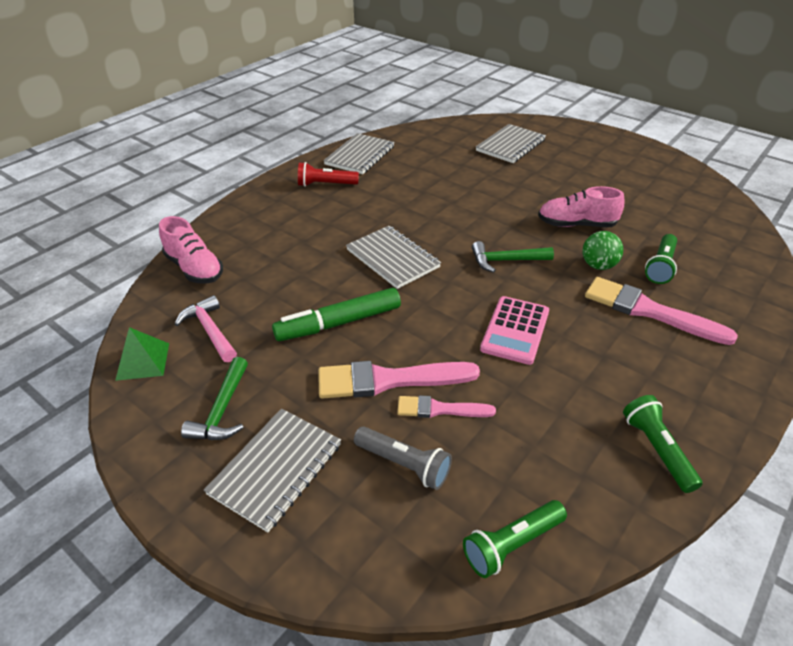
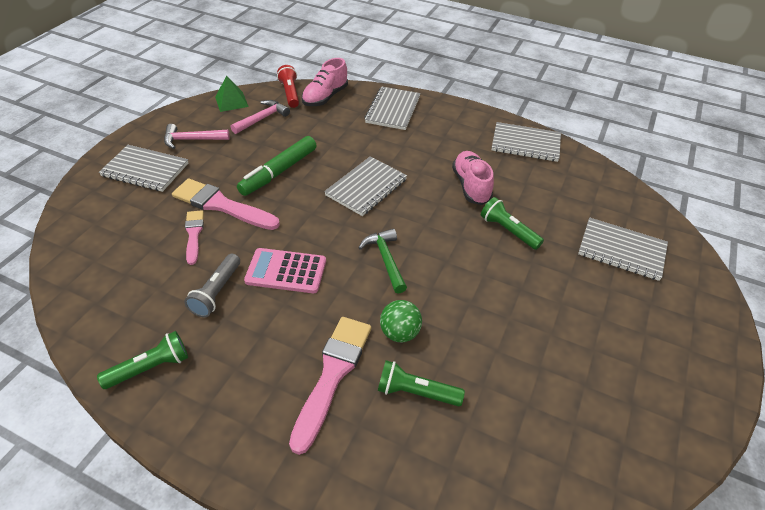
camera: 75 degrees right, 5 degrees up
(222, 410) = (192, 140): green hammer -> pink hammer
(256, 221) = (392, 110): none -> grey notebook
(326, 184) = (463, 133): red flashlight -> red flashlight (290, 93)
(339, 323) = (279, 172): green marker -> green marker turned 105 degrees counterclockwise
(389, 380) = (221, 205): pink brush -> pink brush turned 45 degrees counterclockwise
(404, 464) = (145, 222): grey flashlight -> grey flashlight (217, 292)
(512, 544) = (77, 280): green flashlight -> green flashlight (508, 231)
(576, 225) = (472, 314): pink shoe -> pink shoe (471, 186)

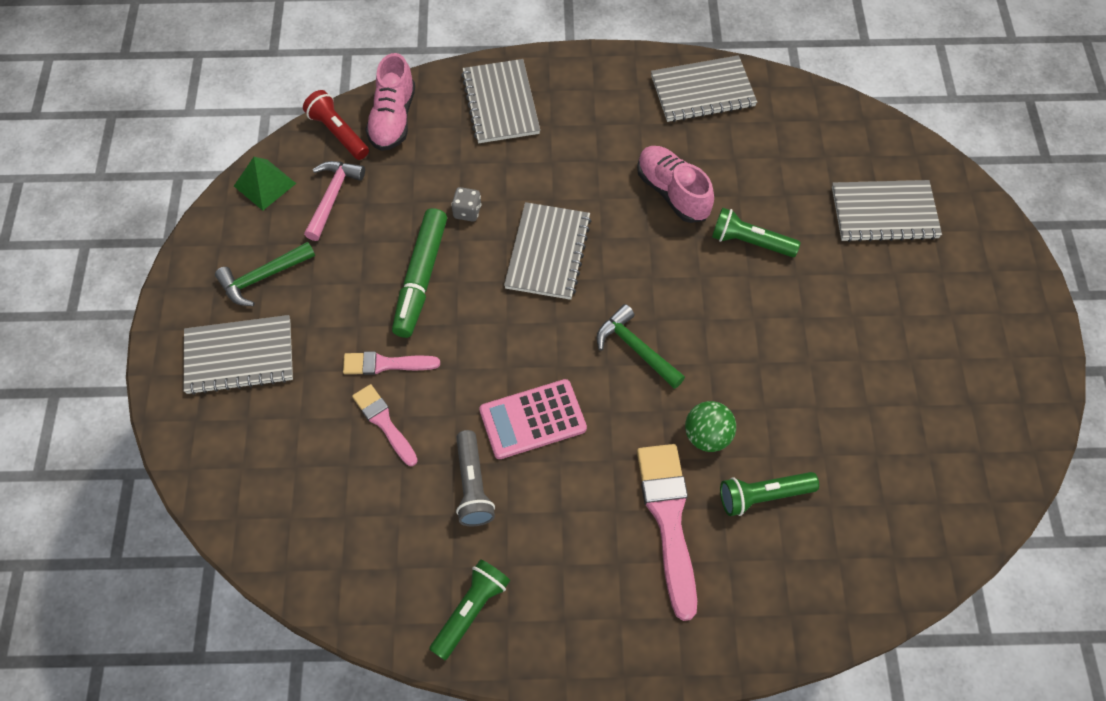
camera: 25 degrees left, 15 degrees up
(192, 140) = (262, 277): pink hammer -> green hammer
(221, 205) = (385, 364): pink brush -> pink brush, size x0.58
(333, 151) = (467, 211): none -> grey dice

